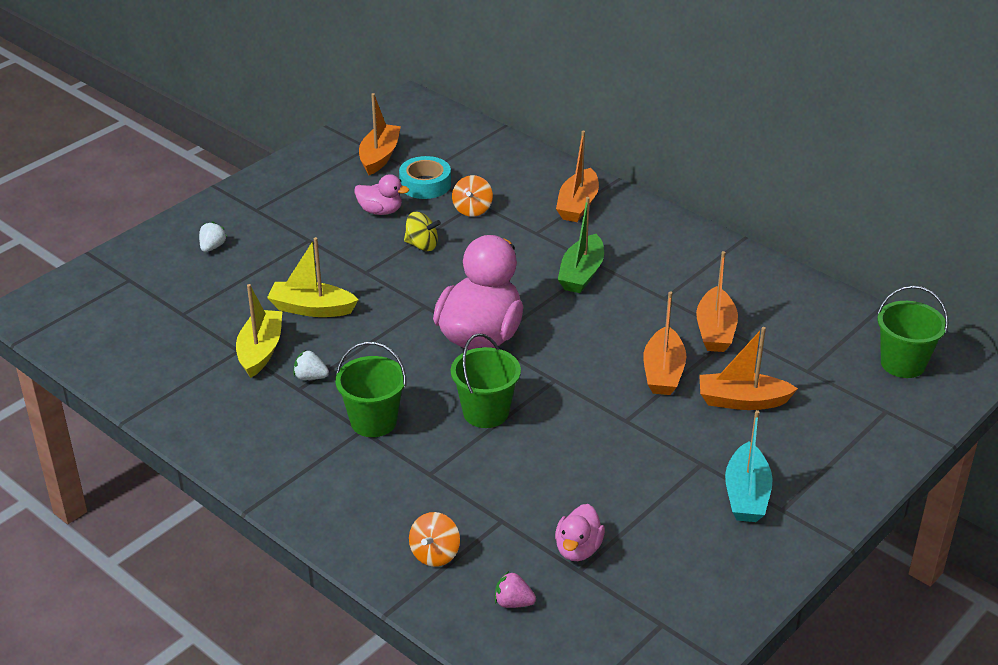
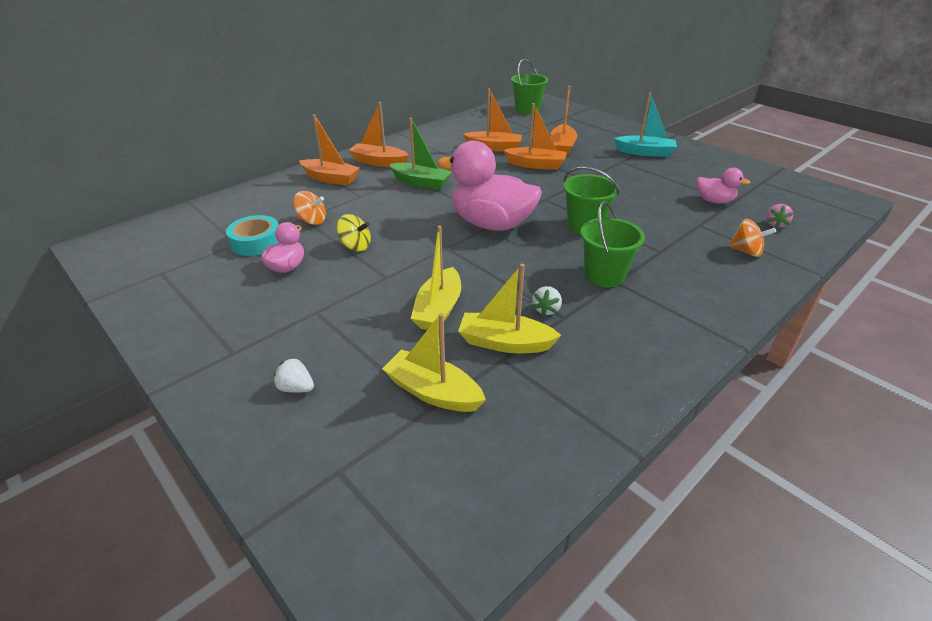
camera: 85 degrees left, 0 degrees up
(201, 314) = (433, 392): none -> yellow boat
(379, 156) = (186, 266): orange boat -> orange boat (379, 162)
(422, 245) = (355, 246): yellow spinning top -> yellow spinning top turned 90 degrees clockwise

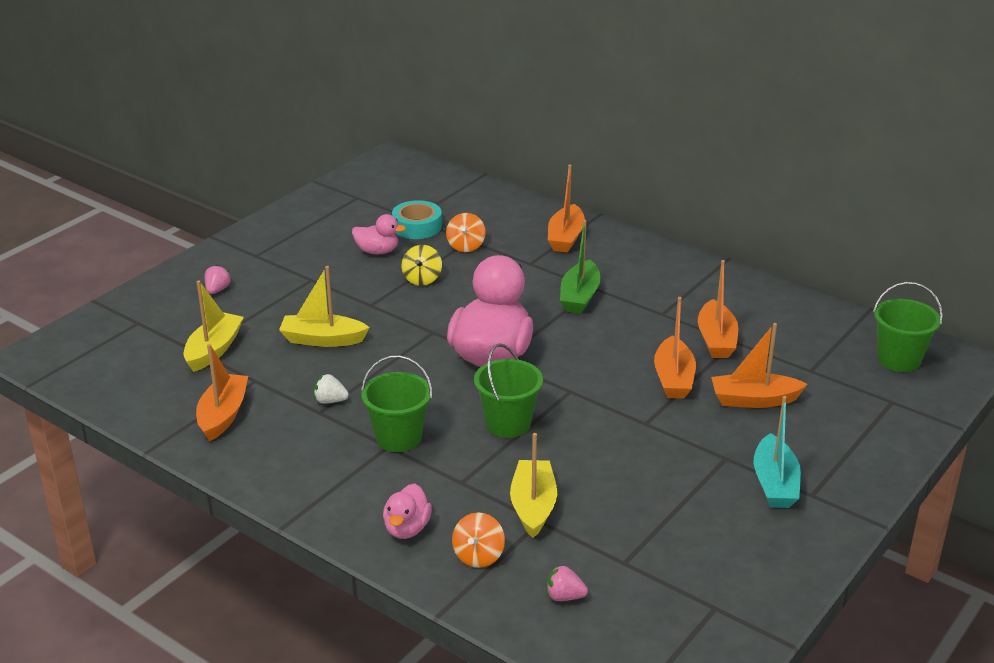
camera: 80 degrees right, 5 degrees down
(296, 388) = (217, 290): white strawberry -> pink strawberry
(379, 162) = (625, 260): orange boat -> orange boat (223, 415)
(505, 343) = (277, 380): yellow boat -> yellow boat (533, 506)
(714, 201) = (620, 543): pink duck -> pink duck (407, 528)

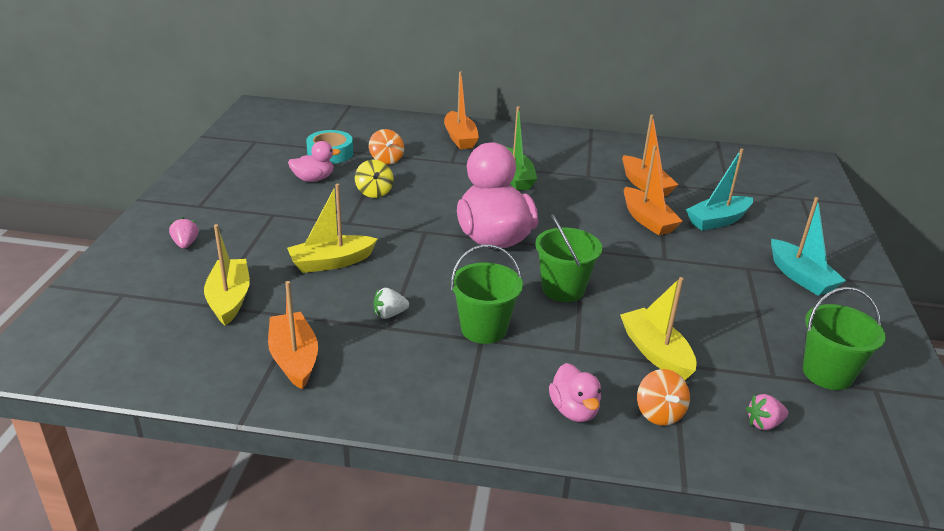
camera: 30 degrees left, 0 degrees up
(754, 400) = (717, 220): orange boat -> turquoise boat
(899, 359) = (772, 170): green bucket -> green bucket (827, 373)

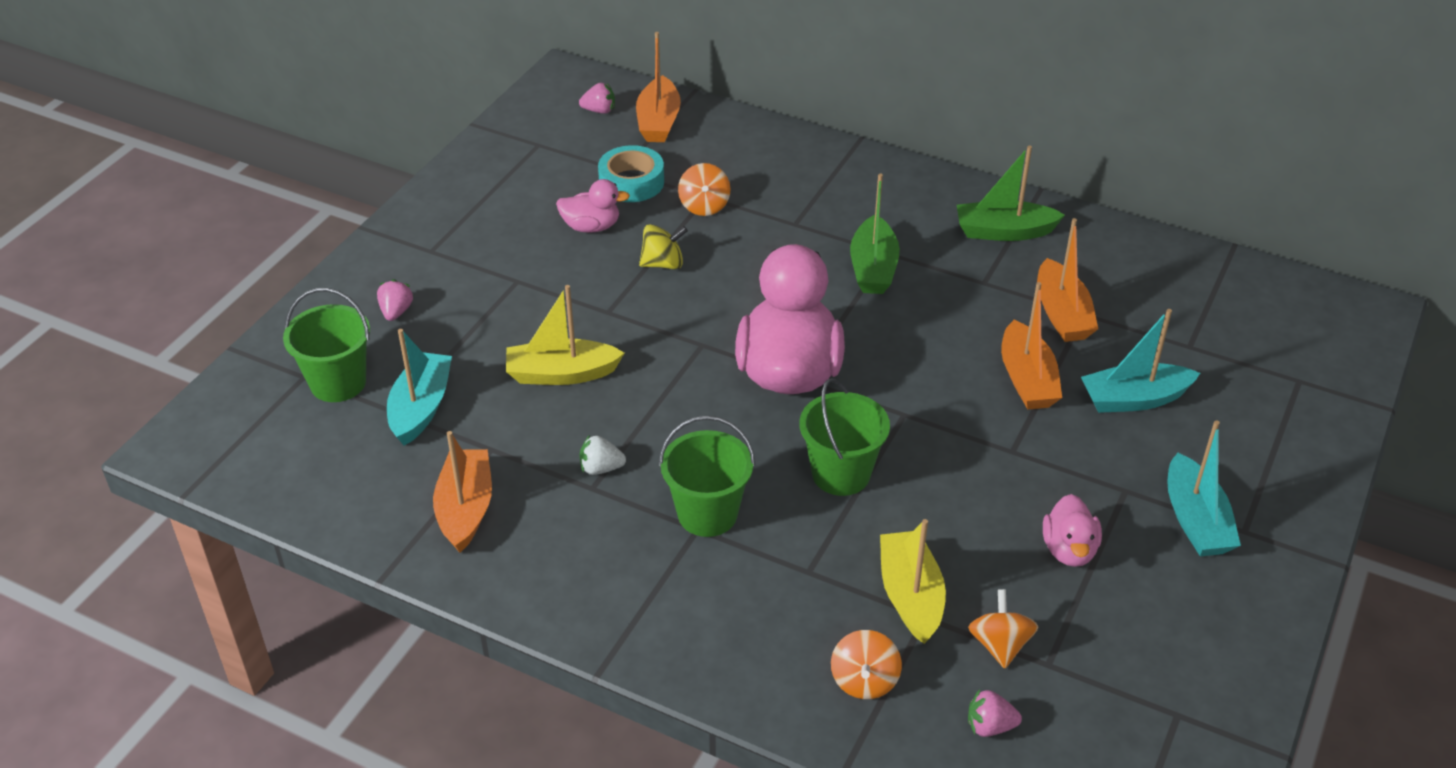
camera: 20 degrees right, 10 degrees up
(229, 299) = (421, 408): yellow boat -> turquoise boat
(290, 121) = (599, 110): none -> pink strawberry
(374, 192) = (663, 264): yellow spinning top -> yellow spinning top turned 105 degrees counterclockwise
(460, 138) = (828, 179): orange boat -> orange boat (658, 121)
(574, 410) = (761, 652): pink duck -> pink duck (1069, 550)
(583, 150) = (1004, 231): none -> green boat
(734, 371) = (1000, 645): none -> orange spinning top
(827, 373) = (1126, 677): green bucket -> green bucket (338, 383)

